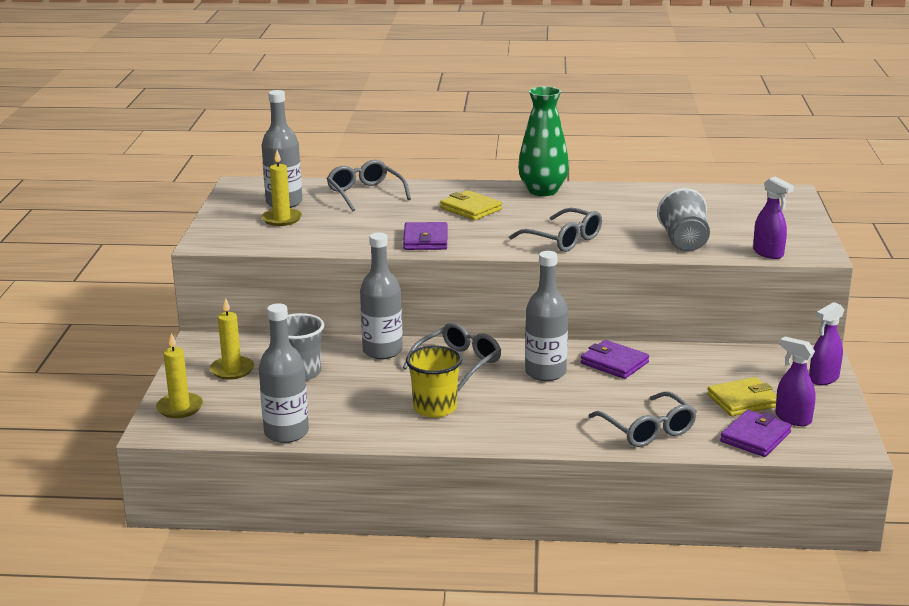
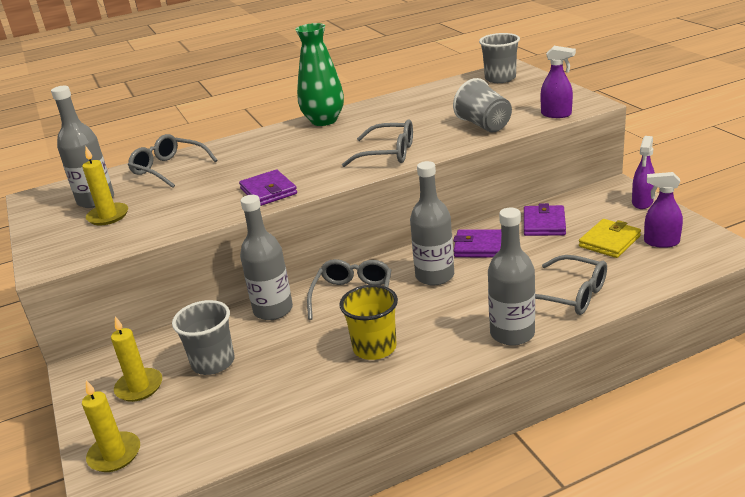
camera: 25 degrees left, 5 degrees up
(286, 433) = (255, 435): grey bottle -> grey bottle (512, 333)
(471, 209) = (279, 153): yellow wallet -> none
(755, 437) = (654, 268): purple wallet -> purple wallet (544, 224)
(764, 200) = (500, 78): none -> grey cup

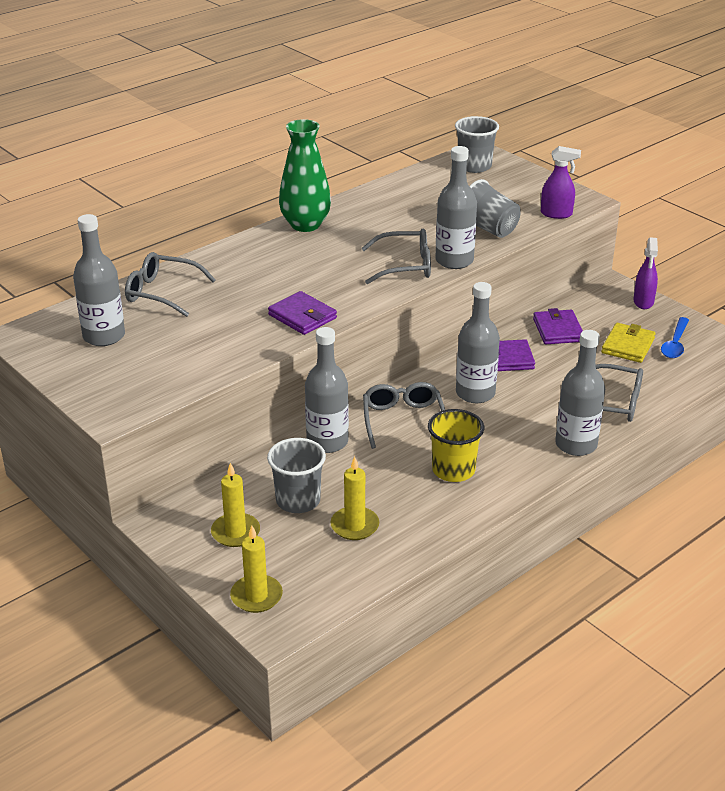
camera: 20 degrees left, 5 degrees up
(108, 216) = (136, 355): yellow candle -> yellow candle (354, 526)
(436, 150) = (454, 261): none -> grey bottle
(661, 242) = (675, 344): purple spray bottle -> blue spoon

